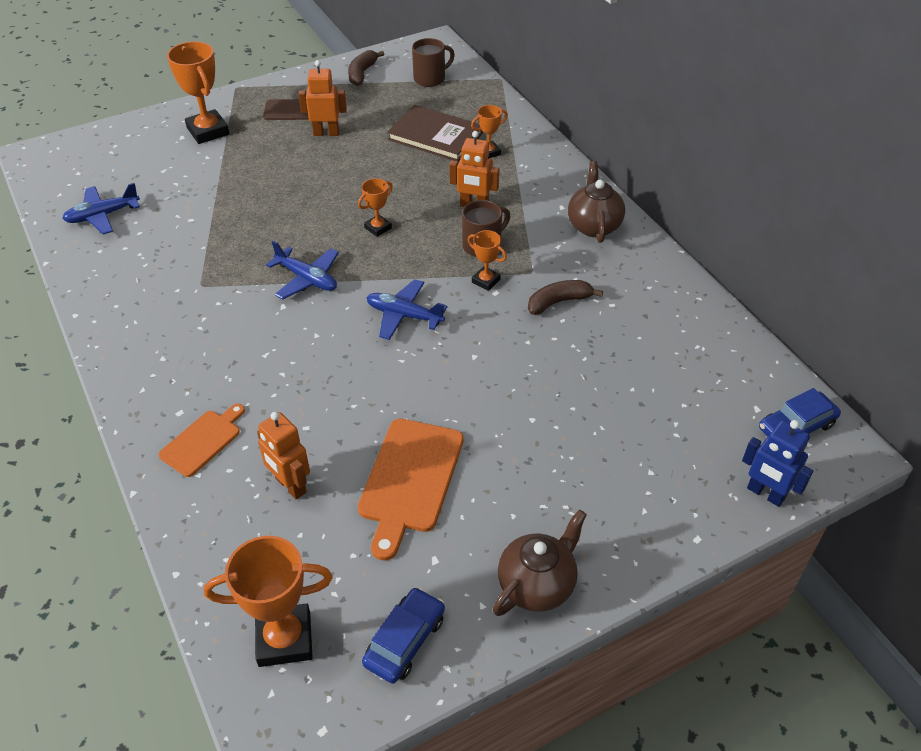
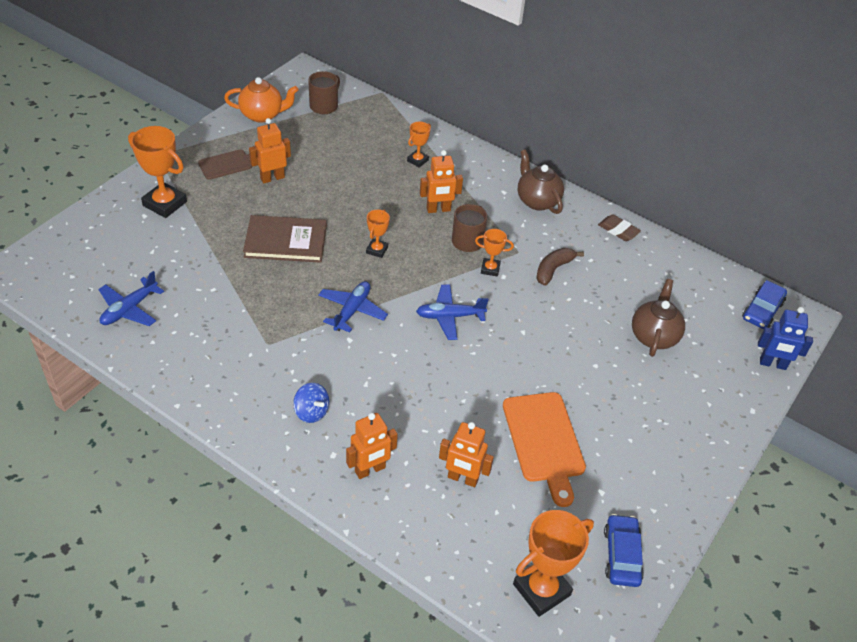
camera: 30 degrees left, 0 degrees up
(191, 363) = (311, 412): none -> blue spinning top
(203, 441) = (370, 470): orange cutting board -> orange robot
(307, 279) = (352, 310): blue plane -> blue plane turned 75 degrees counterclockwise
(362, 73) = (262, 115): brown banana -> orange teapot
(435, 136) = (365, 157): brown book -> brown book (285, 241)
(537, 585) = (678, 481): brown teapot -> brown teapot (654, 336)
(670, 282) = (618, 230): none -> brown eraser

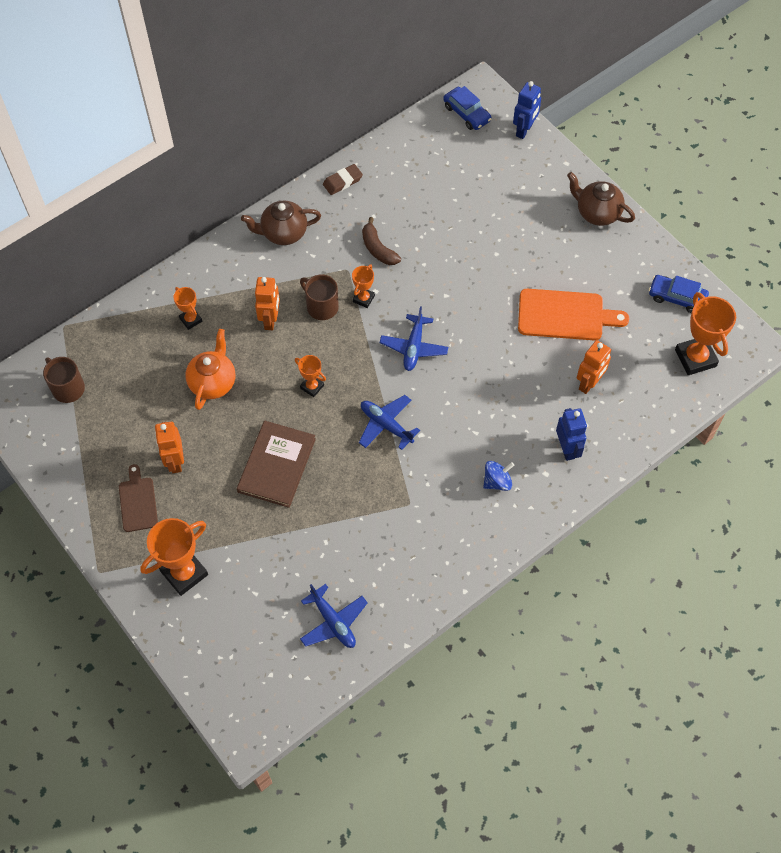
camera: 70 degrees left, 15 degrees up
(262, 115) = (62, 453): orange teapot -> orange teapot (213, 382)
(370, 470) = (567, 449): orange robot -> blue robot
(654, 336) = (475, 200): brown teapot -> brown teapot (597, 213)

